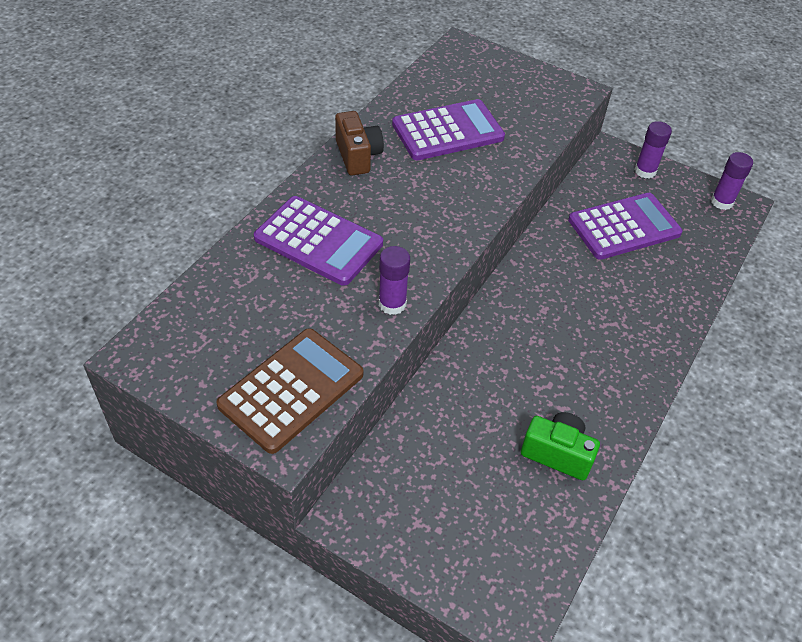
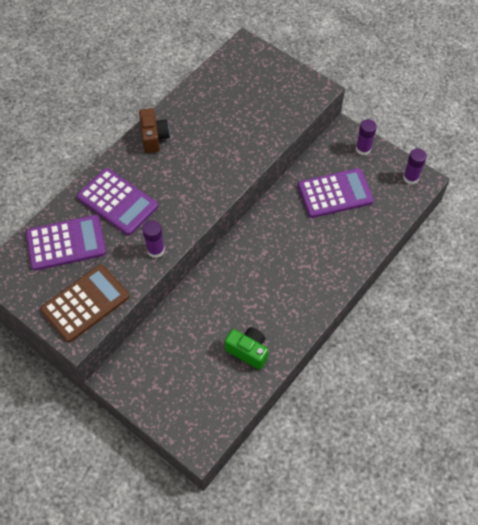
camera: 10 degrees right, 10 degrees up
(447, 131) = (218, 120): purple calculator -> purple calculator (66, 243)

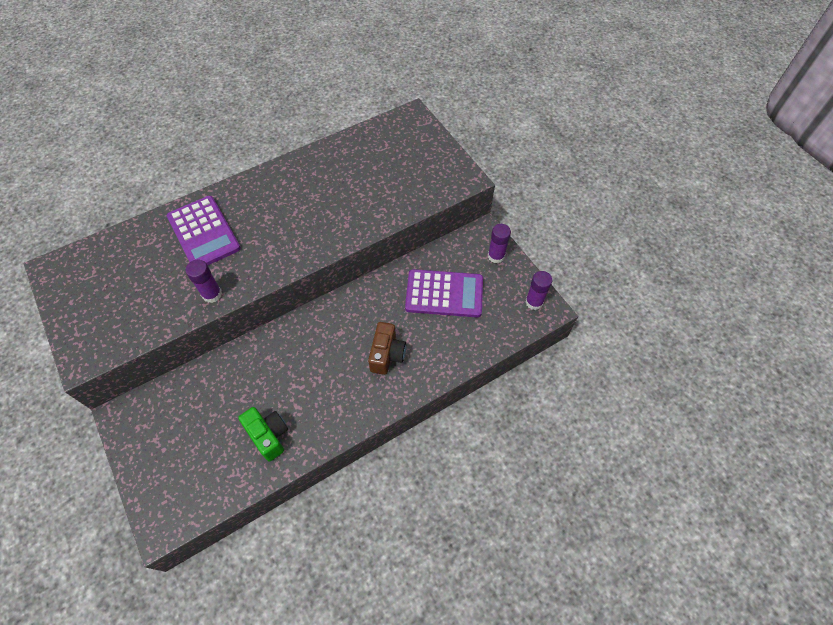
camera: 20 degrees right, 0 degrees up
(66, 243) = (131, 259): purple calculator -> none
(85, 303) = (112, 327): brown calculator -> none
(154, 137) = (275, 179): brown camera -> brown camera (387, 354)

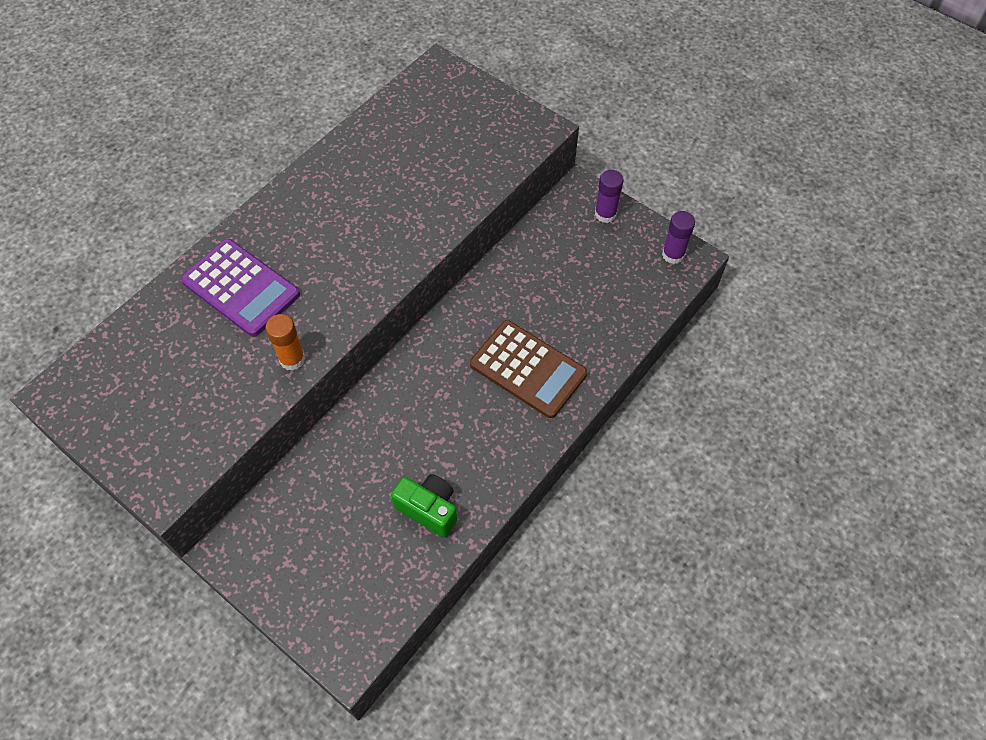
camera: 20 degrees left, 0 degrees up
(212, 294) = (292, 359): purple glue stick -> orange glue stick
(387, 354) = (528, 369): brown camera -> brown calculator
(444, 294) = (564, 277): purple calculator -> none

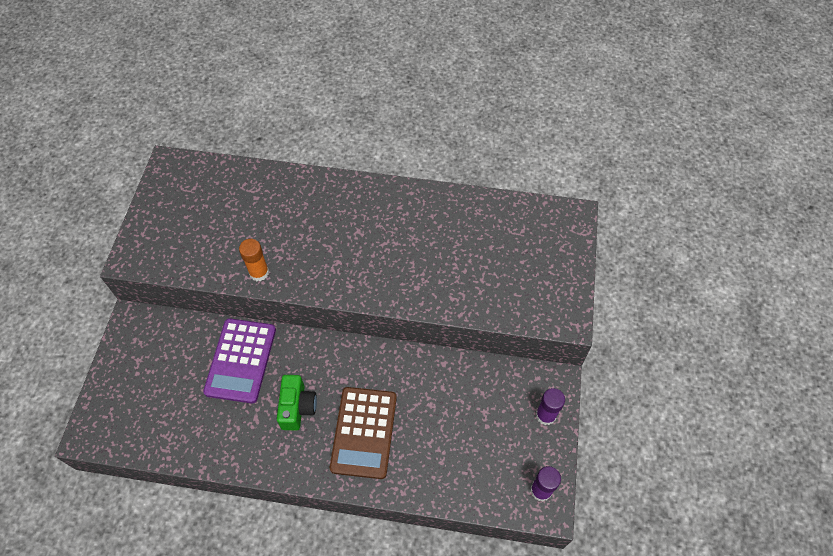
camera: 60 degrees right, 0 degrees up
(241, 288) = (297, 211): purple calculator -> purple calculator (241, 360)
(429, 509) = (215, 426): green camera -> green camera (297, 407)

